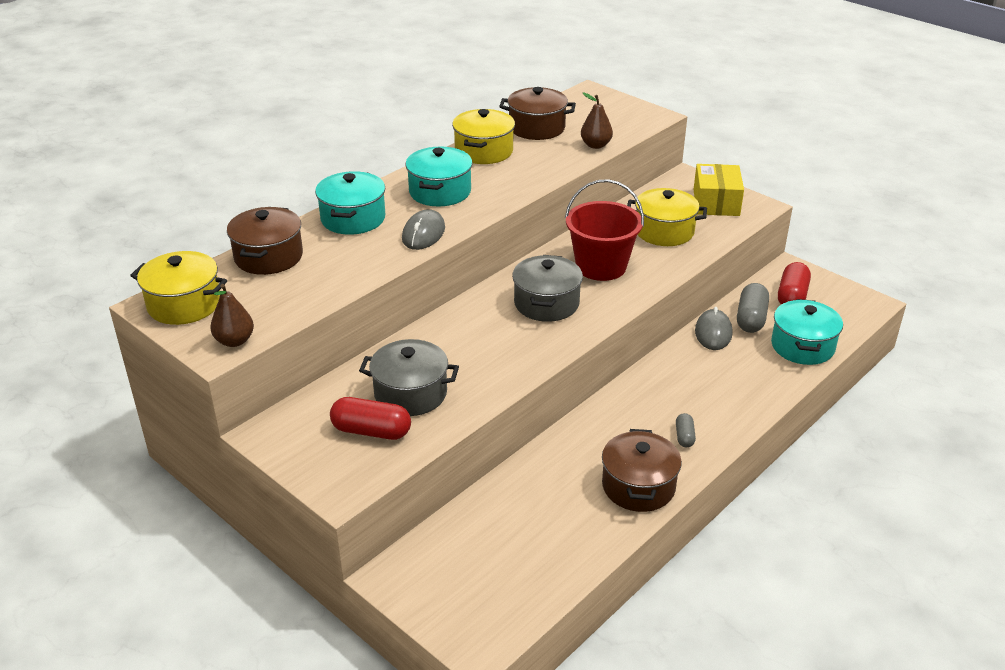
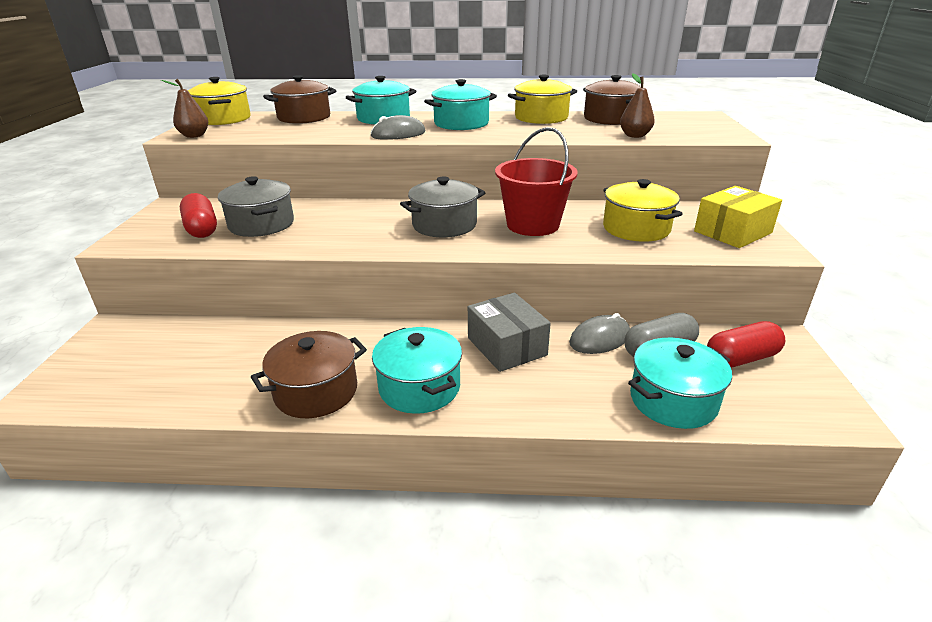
camera: 50 degrees right, 5 degrees down
(678, 375) = (506, 346): none -> grey box
(684, 436) = (419, 387): grey capsule -> turquoise pot

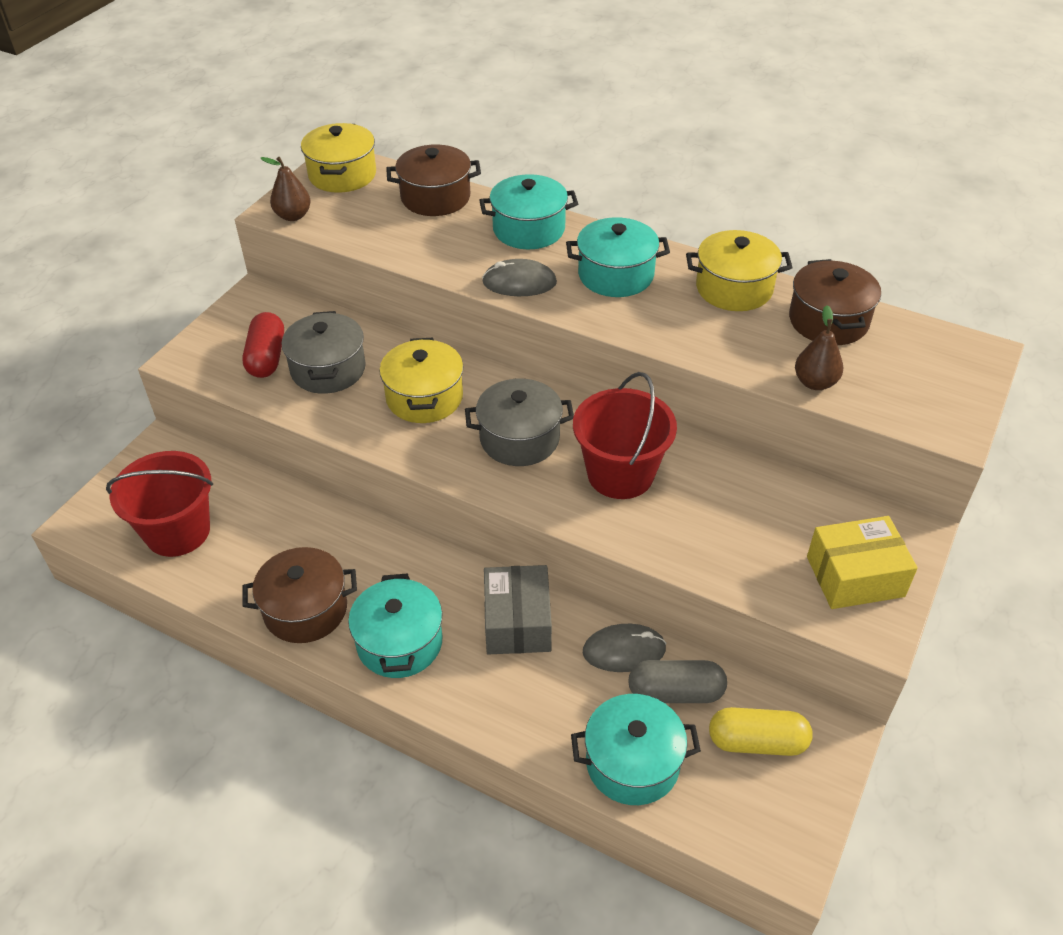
camera: 25 degrees right, 15 degrees up
(153, 375) = (178, 531): none -> red bucket
(636, 228) = (739, 526): yellow pot -> yellow pot (424, 397)
(741, 359) = (757, 742): red capsule -> yellow capsule

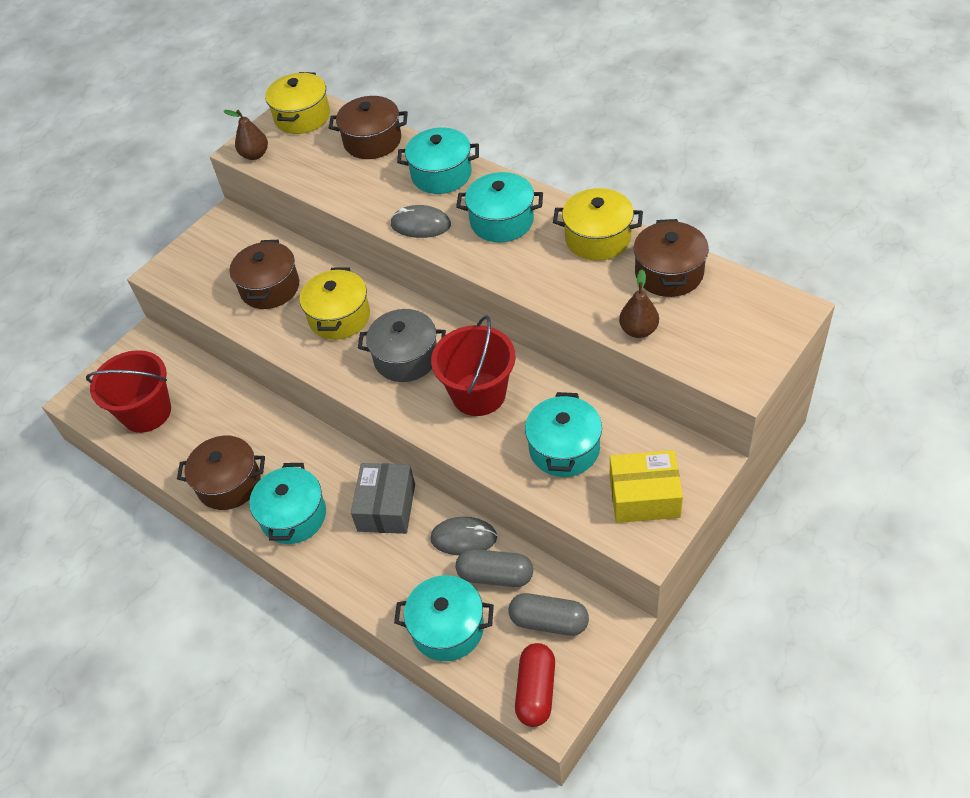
camera: 15 degrees right, 5 degrees up
(266, 357) = (225, 274): red capsule -> red capsule (536, 691)
(328, 369) = (270, 288): grey pot -> brown pot
(742, 529) = (564, 449): none -> turquoise pot
(757, 742) = (549, 621): yellow capsule -> grey capsule

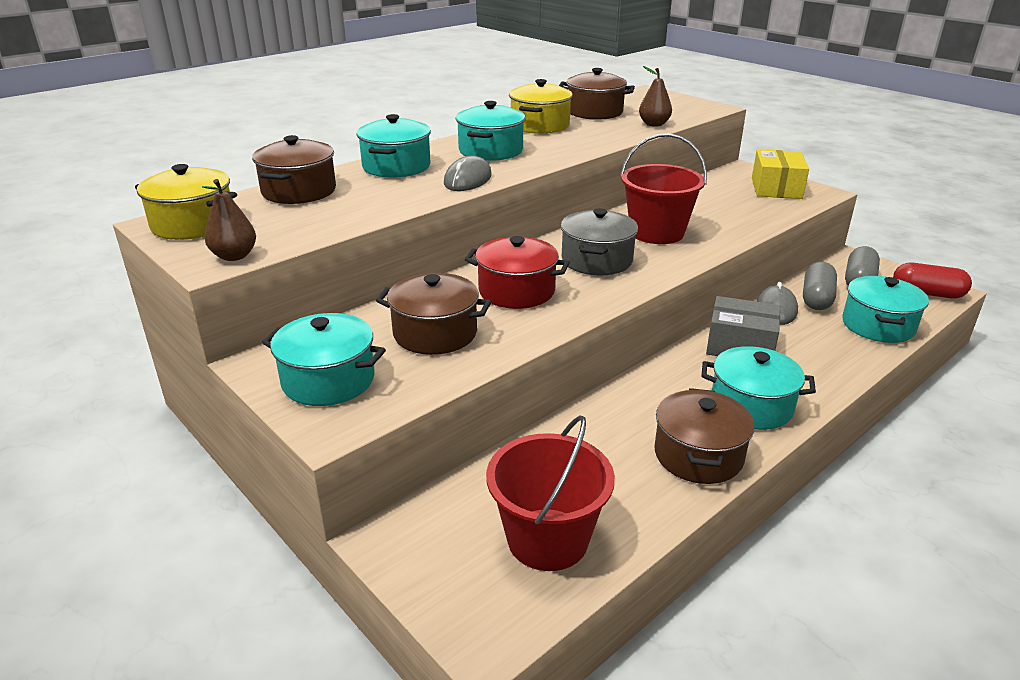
camera: 85 degrees left, 20 degrees down
(339, 317) = (516, 291): yellow pot -> red pot
(564, 449) = (726, 207): turquoise pot -> turquoise pot (328, 380)

